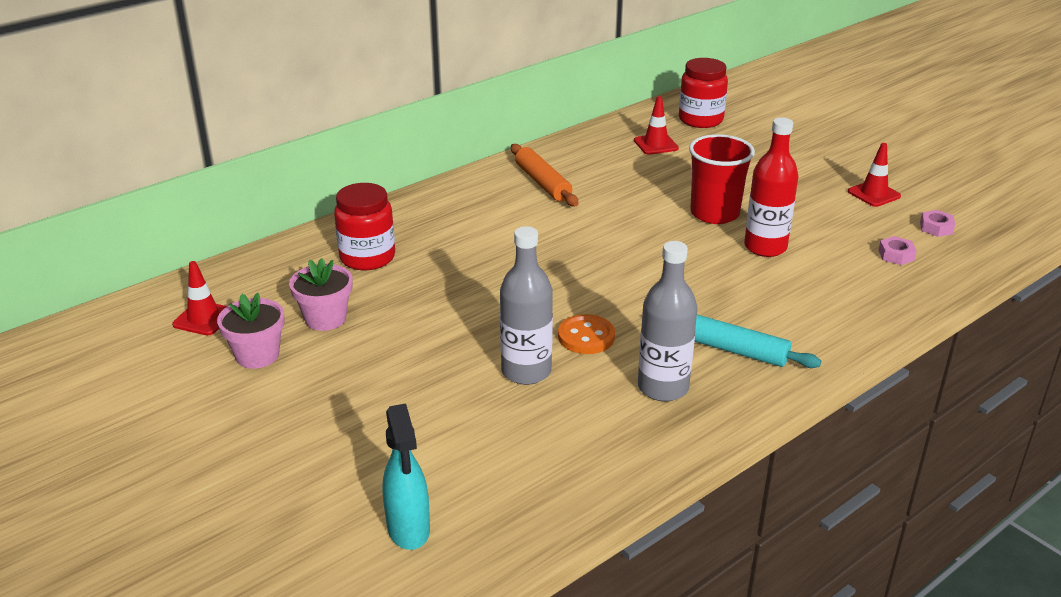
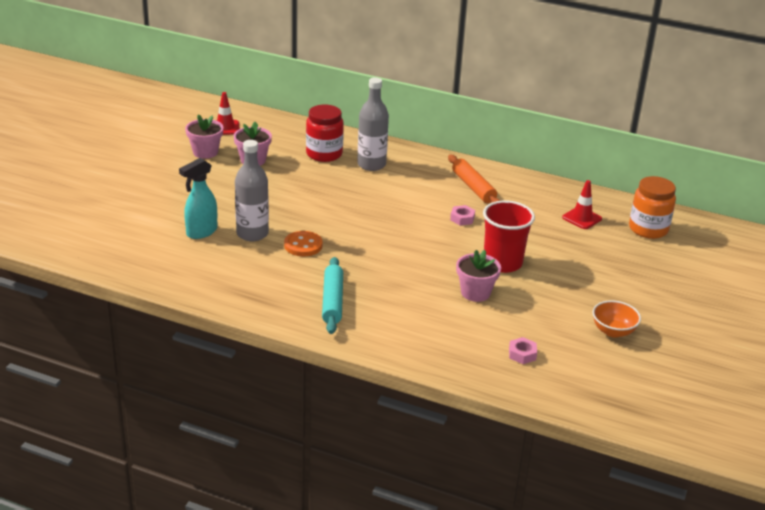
camera: 60 degrees right, 0 degrees up
(408, 530) = (99, 233): turquoise spray bottle -> turquoise spray bottle (201, 232)
(542, 183) = (473, 187): orange rolling pin -> orange rolling pin turned 60 degrees counterclockwise
(663, 387) = (271, 283): grey bottle -> grey bottle (371, 165)
(700, 120) = (648, 229): red jar -> orange jar
(765, 247) = (475, 293): red bottle -> pink flower pot
(874, 194) = (613, 331): red traffic cone -> orange bowl
(936, 228) = (587, 370): pink nut -> pink nut (462, 218)

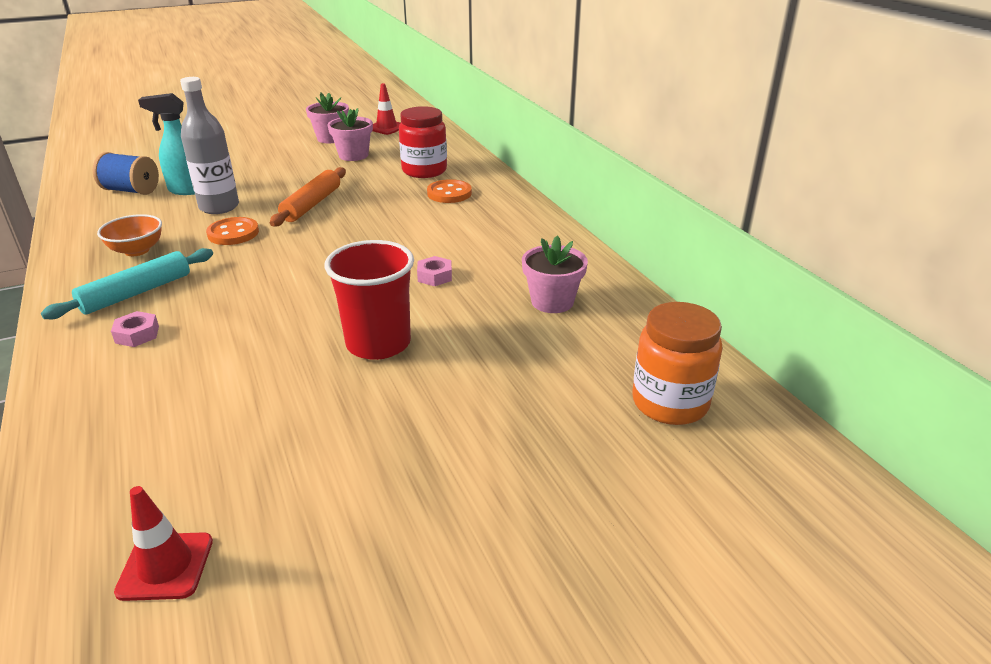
camera: 45 degrees right, 0 degrees up
(160, 250) = (131, 190): none -> blue spool
(371, 165) = (449, 193): grey bottle -> orange button
(473, 187) = (514, 252): orange rolling pin -> orange rolling pin (312, 204)
(475, 293) = (276, 360): pink flower pot -> pink flower pot (552, 302)
(522, 354) = (157, 470): pink nut -> pink nut (137, 334)
(582, 218) = (589, 342): red traffic cone -> red traffic cone (165, 566)
(613, 331) = (329, 521): orange bowl -> orange bowl (137, 250)

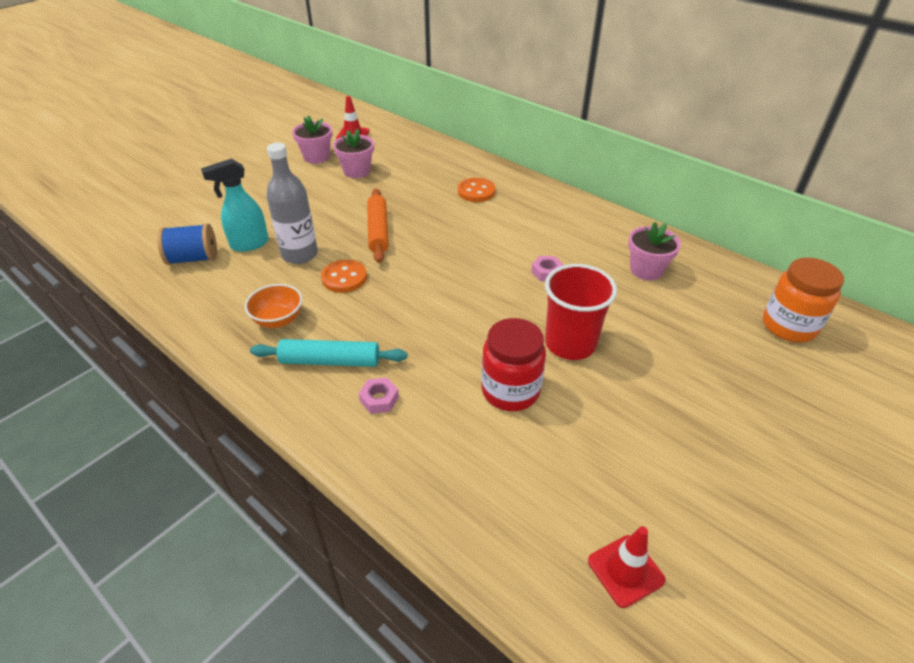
camera: 25 degrees left, 10 degrees up
(136, 293) = (330, 361): turquoise rolling pin -> turquoise rolling pin turned 75 degrees clockwise
(424, 171) = (433, 173): red jar -> red jar (510, 391)

